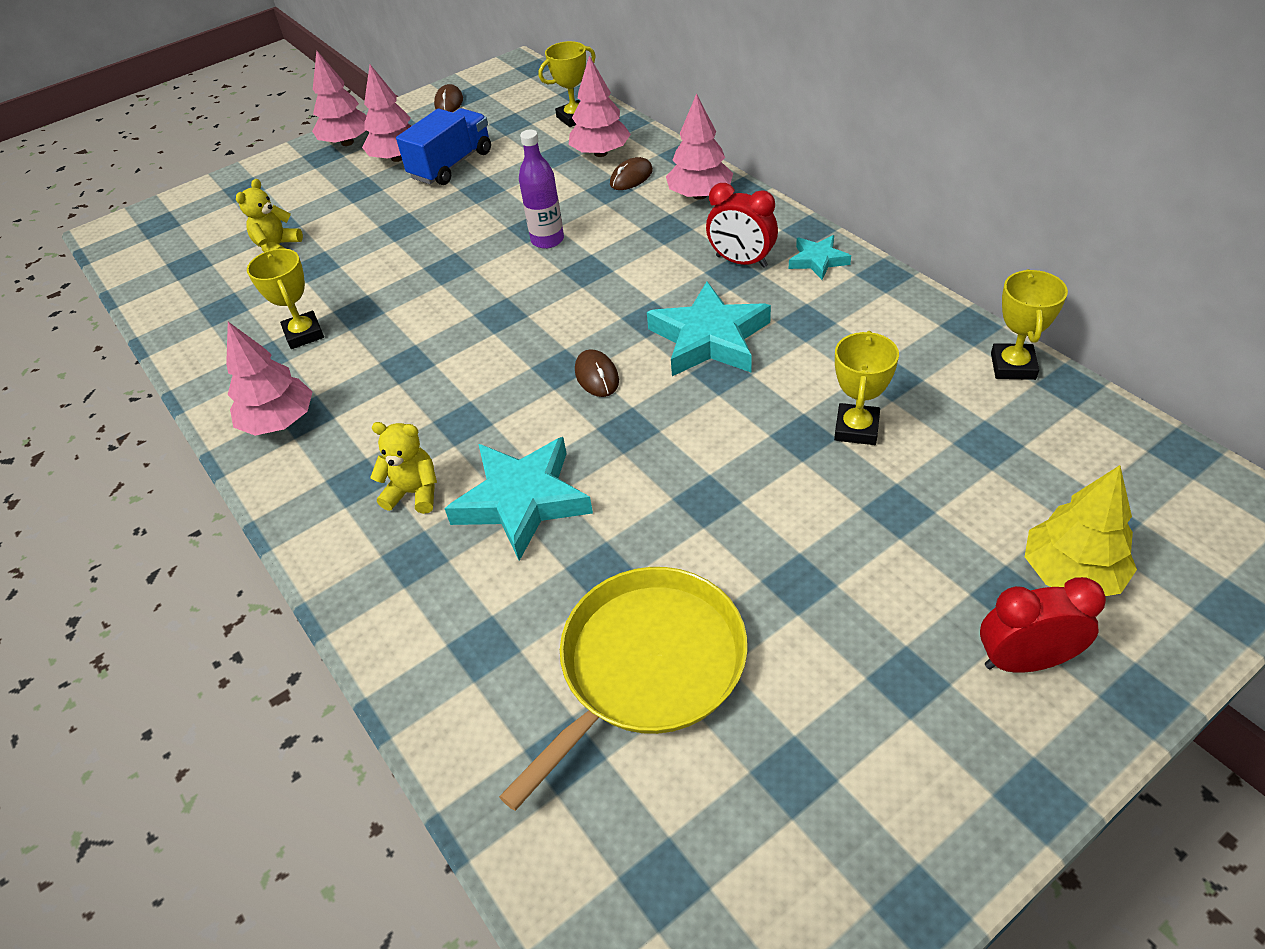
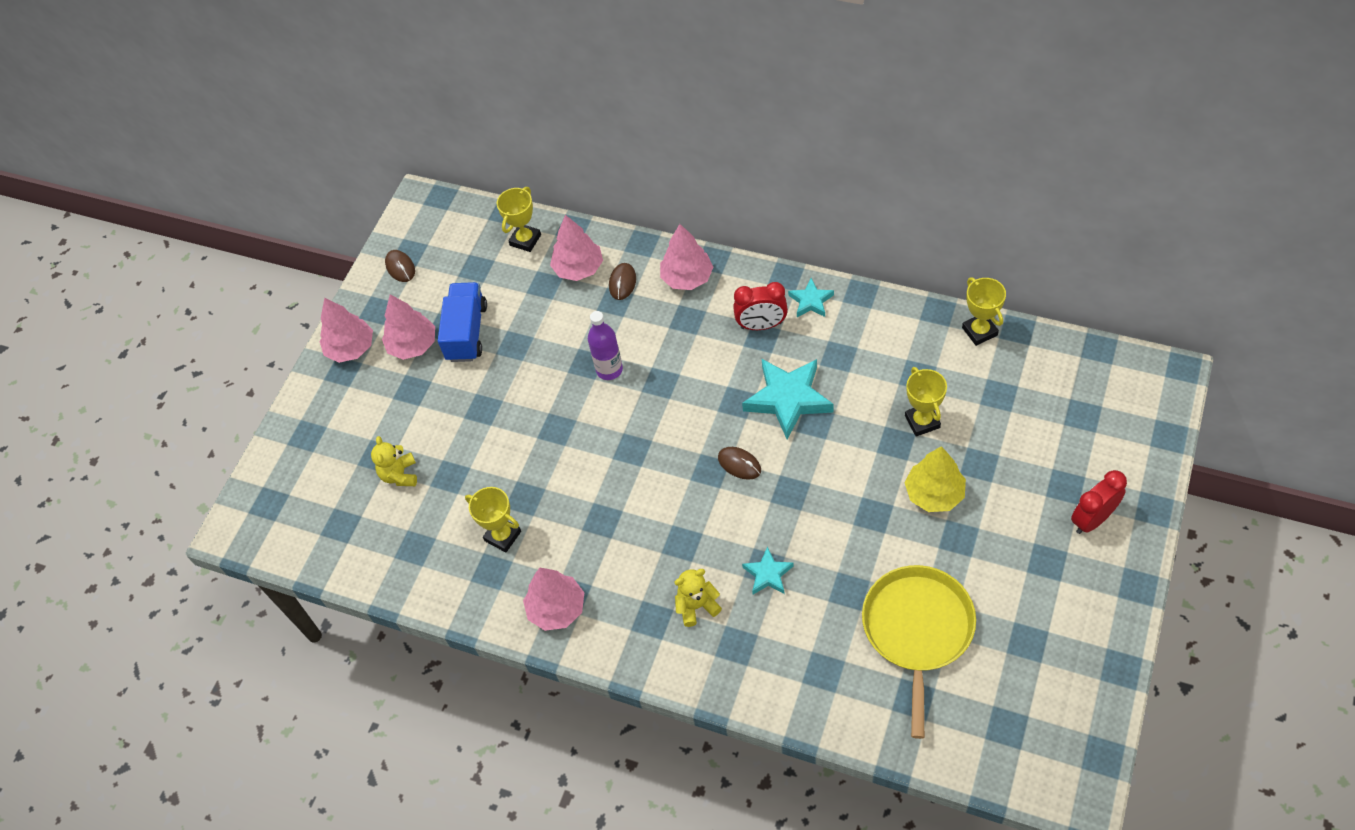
camera: 30 degrees left, 10 degrees up
(522, 501) = (768, 574): turquoise star -> turquoise star, size x0.53
(1071, 573) = (1085, 456): yellow tree -> yellow tree (934, 494)

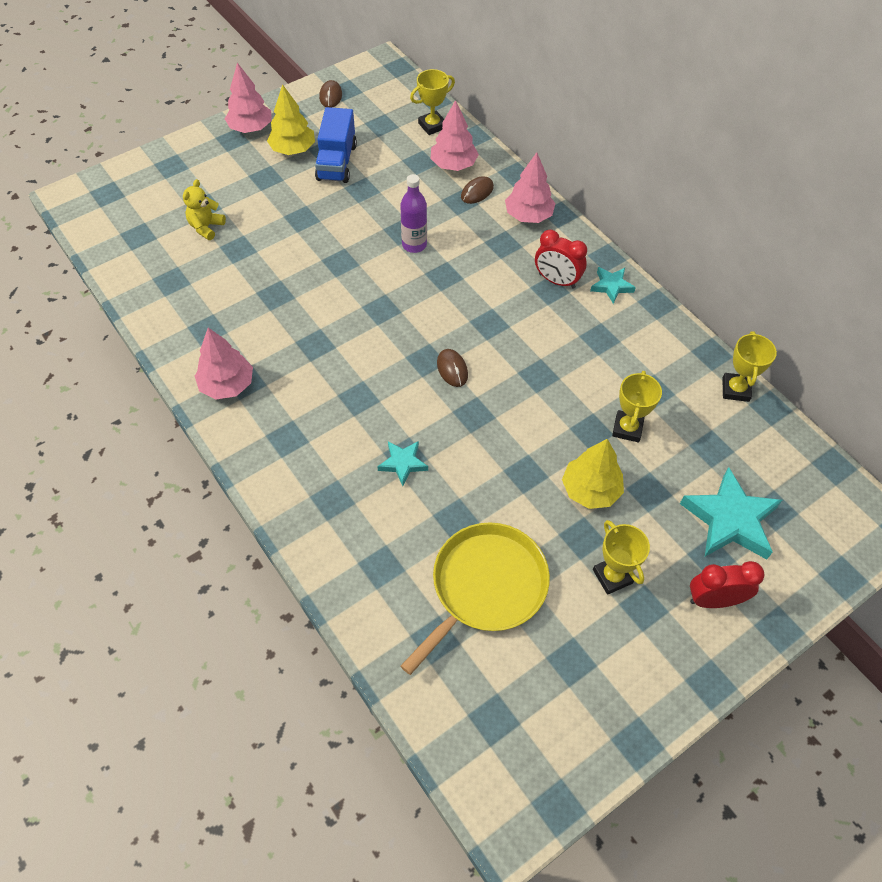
camera: 25 degrees right, 0 degrees up
(413, 345) = (293, 149): pink tree -> yellow tree
(467, 332) = (337, 162): blue truck -> blue truck turned 150 degrees clockwise
(503, 536) = (236, 311): yellow trophy -> yellow trophy (612, 576)
(697, 606) = (328, 451): yellow teddy bear -> none
(788, 399) = (532, 345): turquoise star -> turquoise star (730, 520)

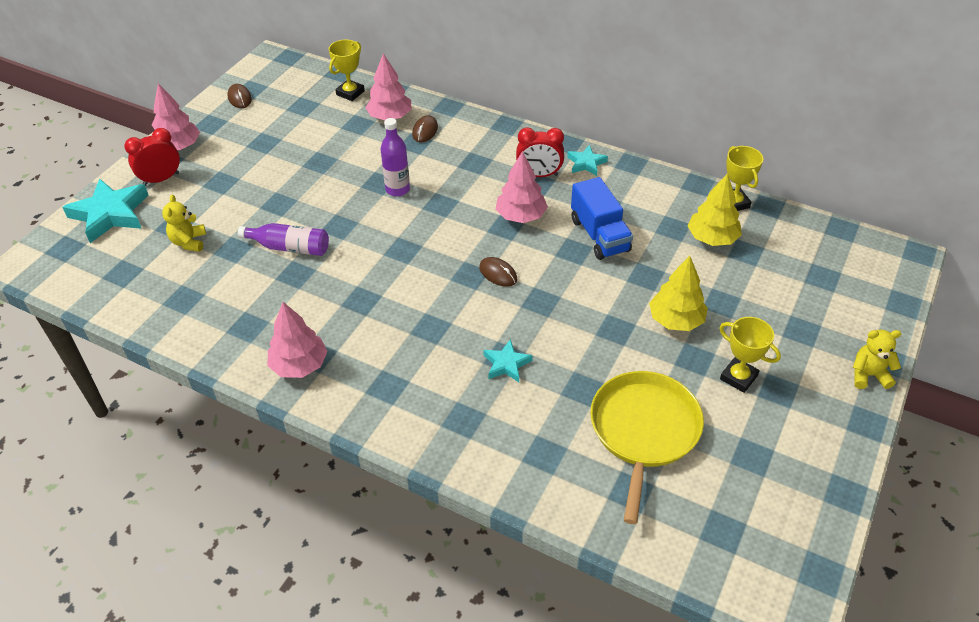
camera: 25 degrees left, 10 degrees down
(285, 266) = (289, 247): none -> purple bottle
(293, 149) = (232, 151): yellow tree -> yellow tree (712, 238)
(337, 162) = (281, 148): blue truck -> blue truck (599, 235)
(528, 216) = (481, 134): pink tree -> pink tree (521, 216)
(627, 428) = (672, 263): yellow trophy -> none
(714, 600) = (825, 360): red clock -> red clock (161, 179)
(730, 520) = (796, 297): turquoise star -> turquoise star (110, 214)
(748, 636) = (868, 375): none -> yellow teddy bear

